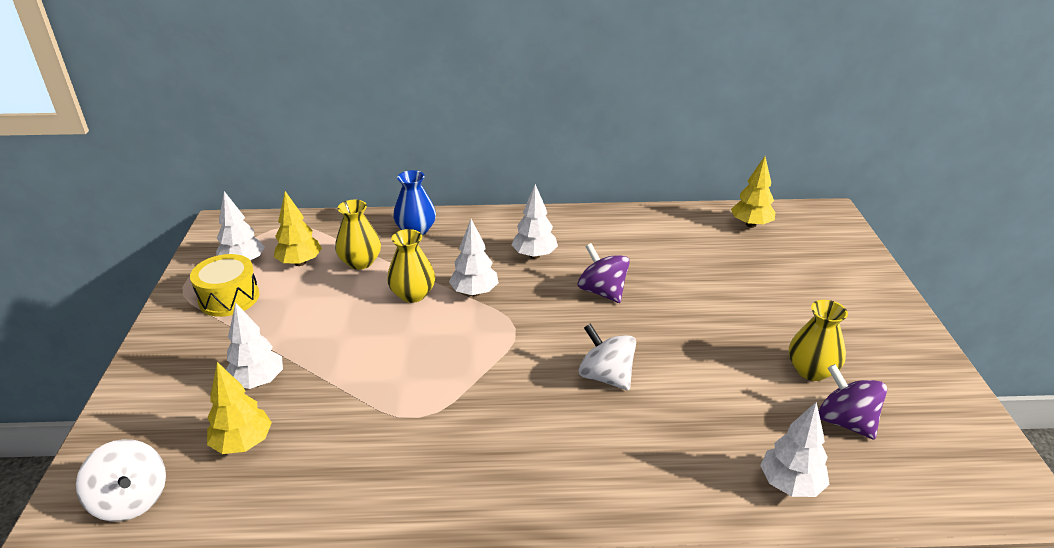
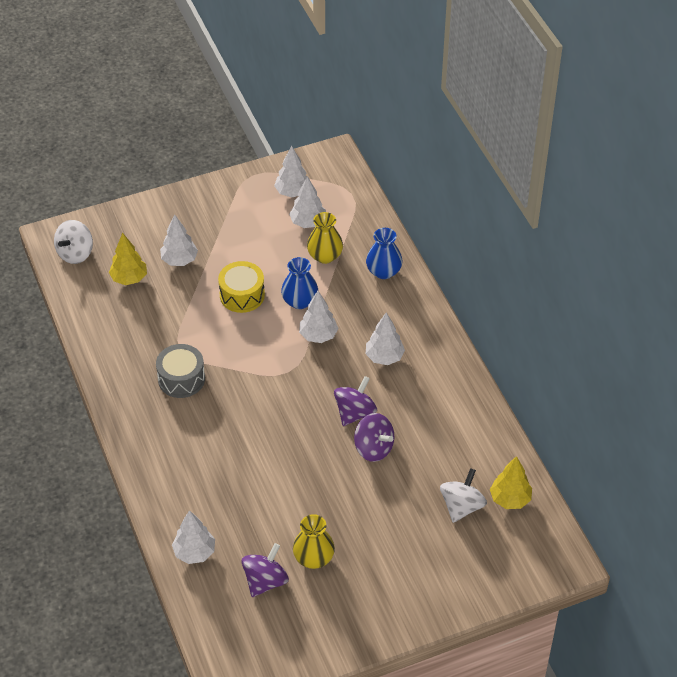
camera: 70 degrees right, 15 degrees up
(229, 298) = (251, 205): yellow drum -> yellow drum (242, 295)
(300, 262) = (308, 222): yellow tree -> white tree
(413, 294) = (300, 301): yellow vase -> blue vase
(471, 428) = (181, 379): none -> grey drum
(606, 376) = (257, 436): white spinning top -> white spinning top (461, 506)
(658, 290) = (373, 448): none -> purple spinning top

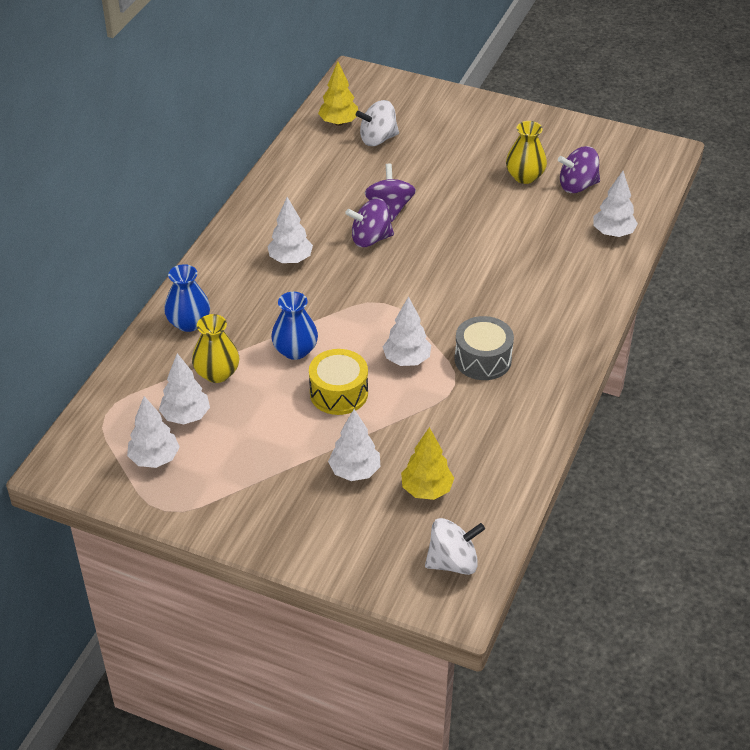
camera: 135 degrees left, 5 degrees down
(318, 335) = (319, 312): white tree -> white tree (407, 360)

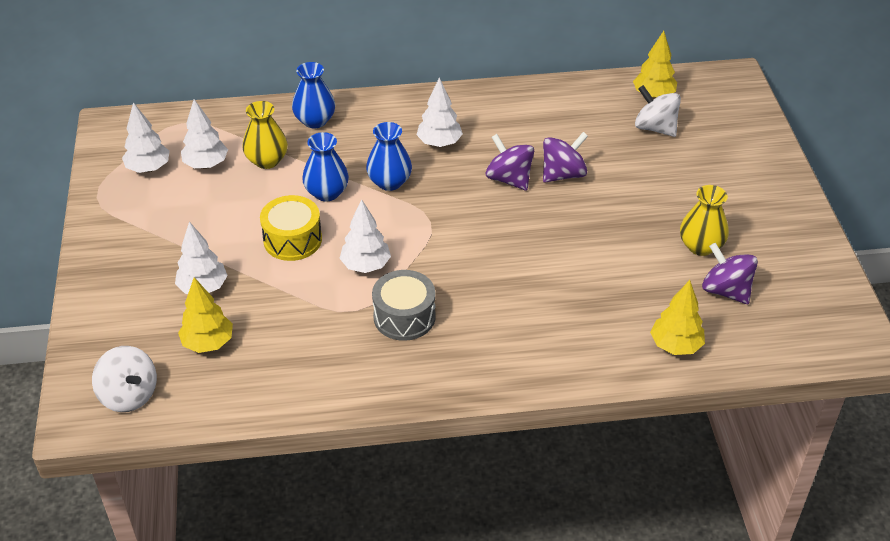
camera: 60 degrees right, 0 degrees up
(314, 307) = (389, 182): none -> blue vase
(613, 233) = (675, 346): white tree -> yellow tree

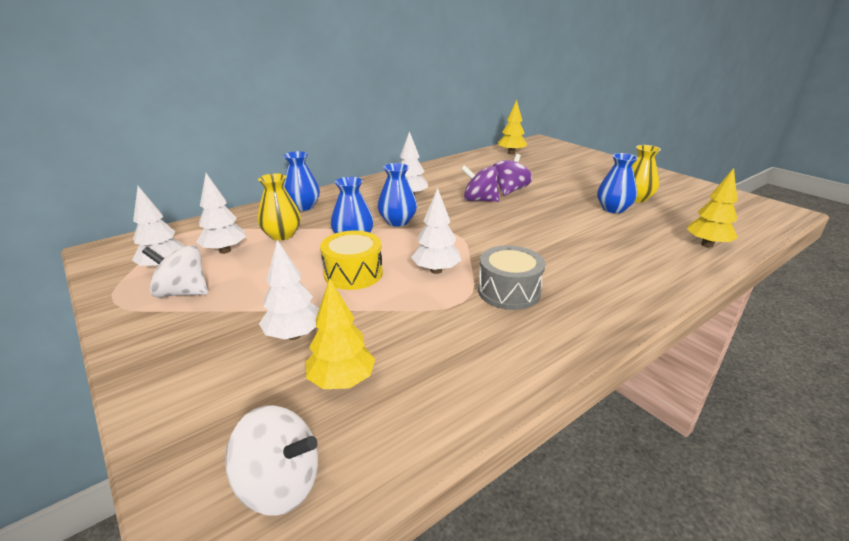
camera: 30 degrees left, 15 degrees down
(647, 253) = (613, 209): none -> blue vase
(655, 128) = (531, 163): white spinning top -> white spinning top (183, 292)
(726, 290) = (683, 212): purple spinning top -> none

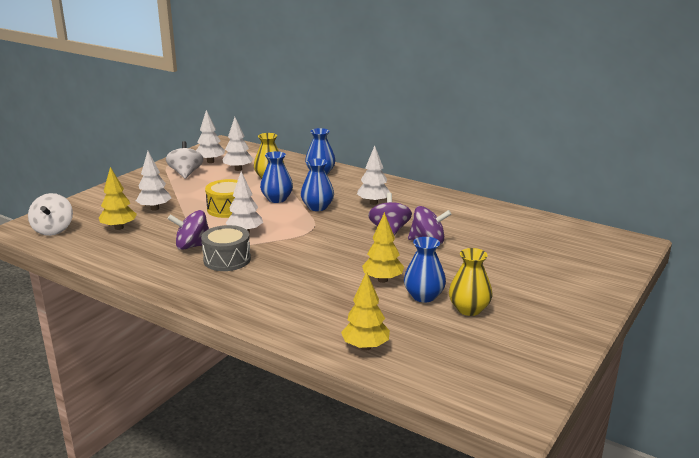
camera: 70 degrees right, 5 degrees down
(456, 313) = (192, 246): none -> purple spinning top
(511, 153) = (554, 231): yellow tree -> yellow tree (382, 280)

